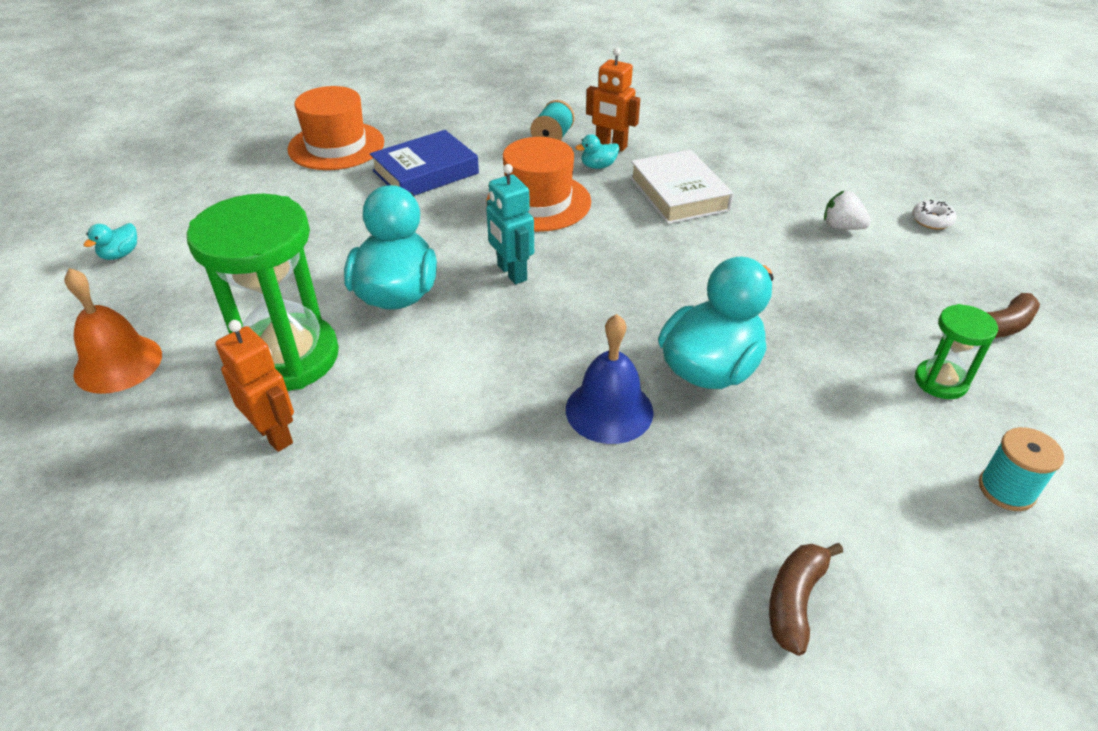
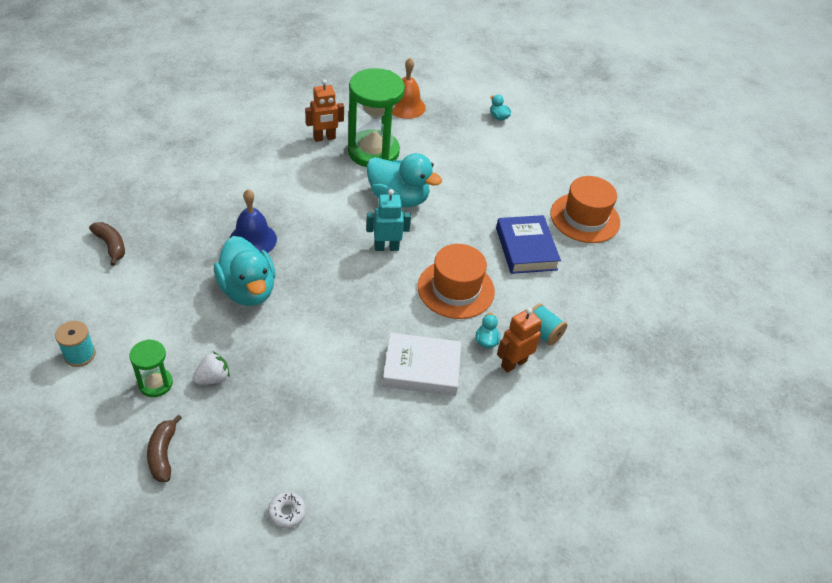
camera: 110 degrees right, 5 degrees up
(841, 227) = (320, 443): white strawberry -> white strawberry (213, 378)

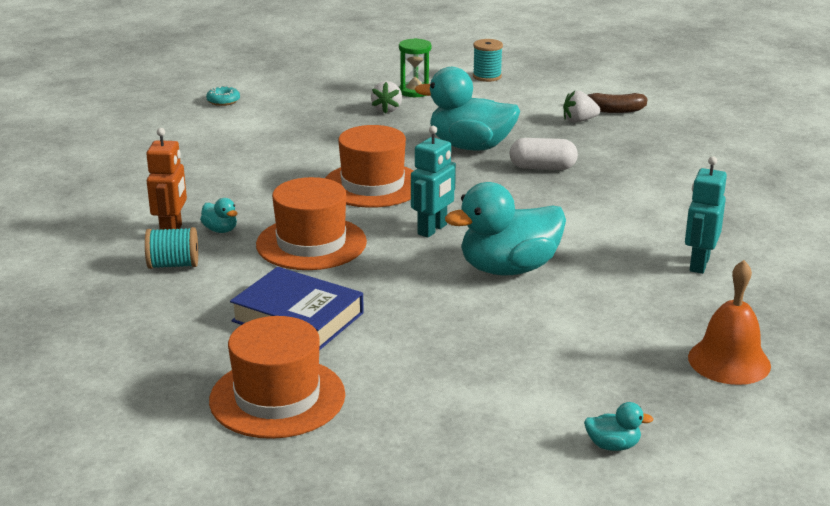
camera: 135 degrees right, 20 degrees down
(148, 256) = (579, 121): none -> white strawberry
(163, 454) = (343, 80): brown banana -> none
(253, 239) = (542, 168): blue bell -> white capsule
(287, 512) = (223, 101): white donut -> turquoise donut
(324, 138) = (698, 264): orange robot -> turquoise robot
(356, 306) = (372, 185): none -> orange hat
(373, 152) = (629, 288): green hourglass -> none
(421, 368) = (249, 187): white book -> none

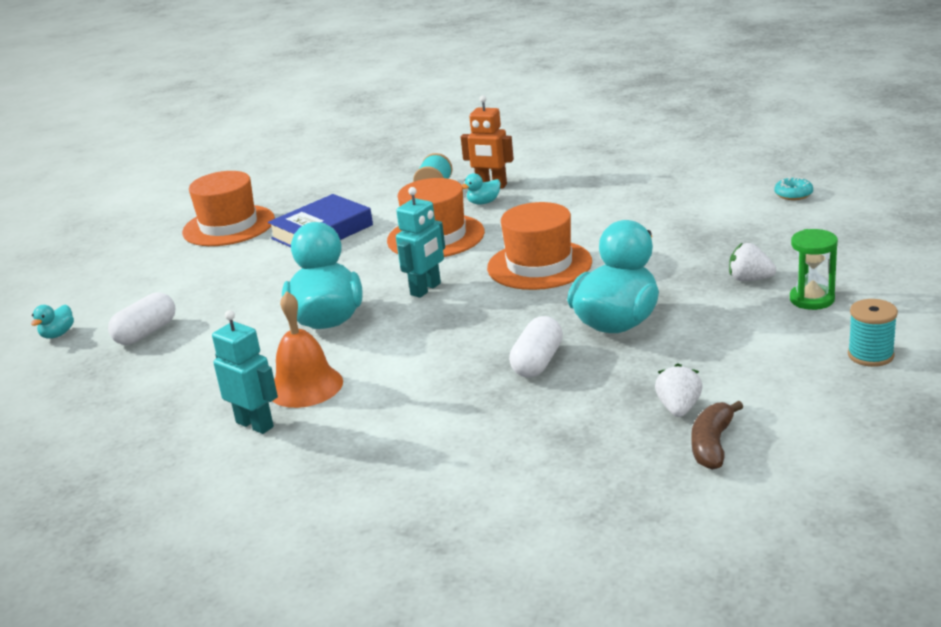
camera: 110 degrees right, 0 degrees up
(432, 229) = (426, 289): turquoise robot -> turquoise robot turned 105 degrees counterclockwise
(580, 375) = (146, 333): none -> white capsule
(729, 361) = (94, 405): orange bell -> orange bell (305, 386)

